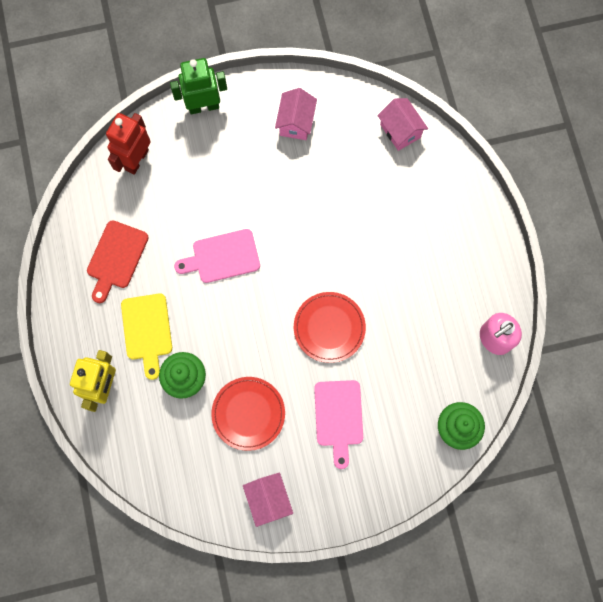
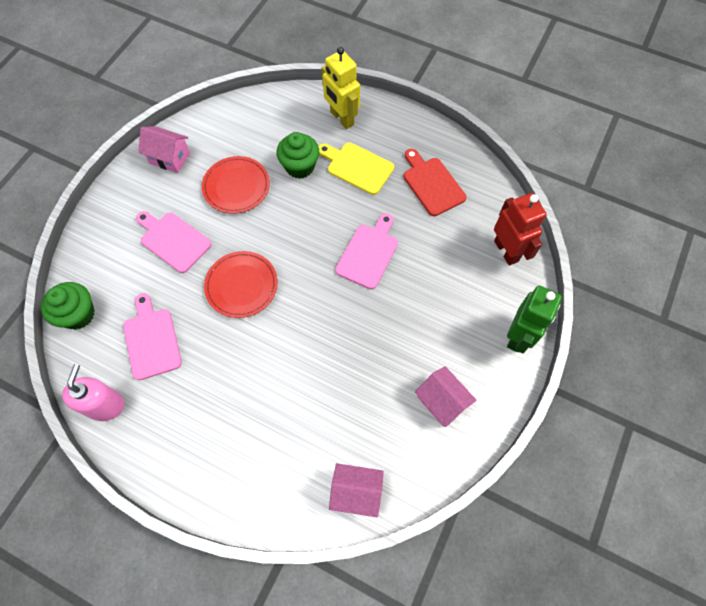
camera: 130 degrees right, 10 degrees down
(425, 353) = (151, 340): none -> pink cutting board

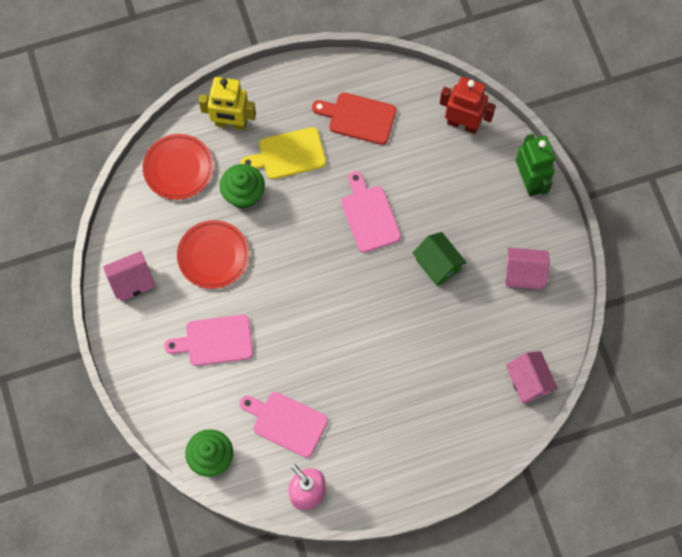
camera: 45 degrees left, 5 degrees up
(241, 285) = (305, 325): red plate -> red plate (178, 168)
(356, 492) = (528, 382): pink house -> pink house turned 75 degrees counterclockwise
(381, 332) = (437, 265): none -> green house

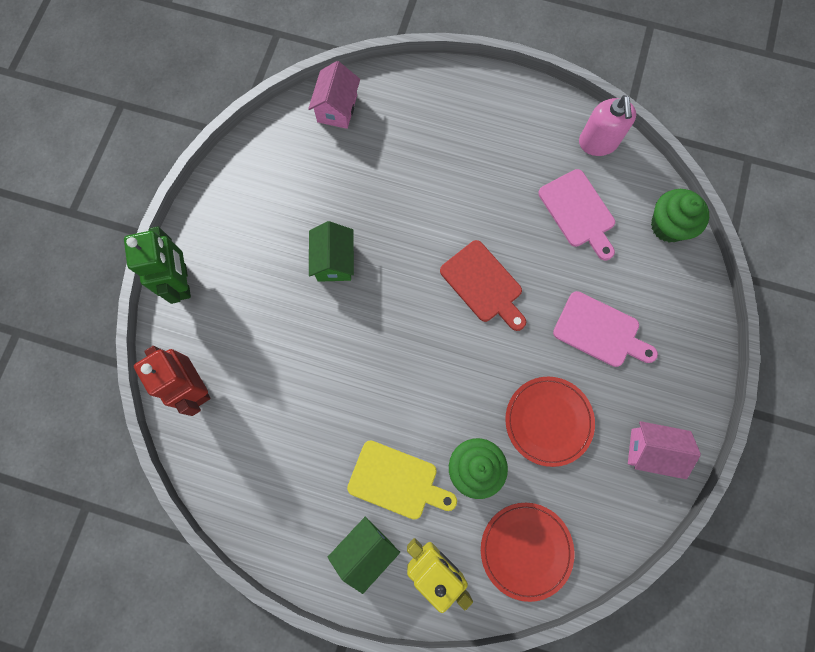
camera: 145 degrees left, 5 degrees up
(279, 104) = (365, 550): none -> green house
(358, 118) = (294, 471): red cutting board -> red cutting board (483, 284)
(369, 215) = (362, 354): pink cutting board -> none
(523, 274) = (263, 200): pink house -> none
(529, 181) = (182, 282): green robot -> green robot turned 150 degrees clockwise

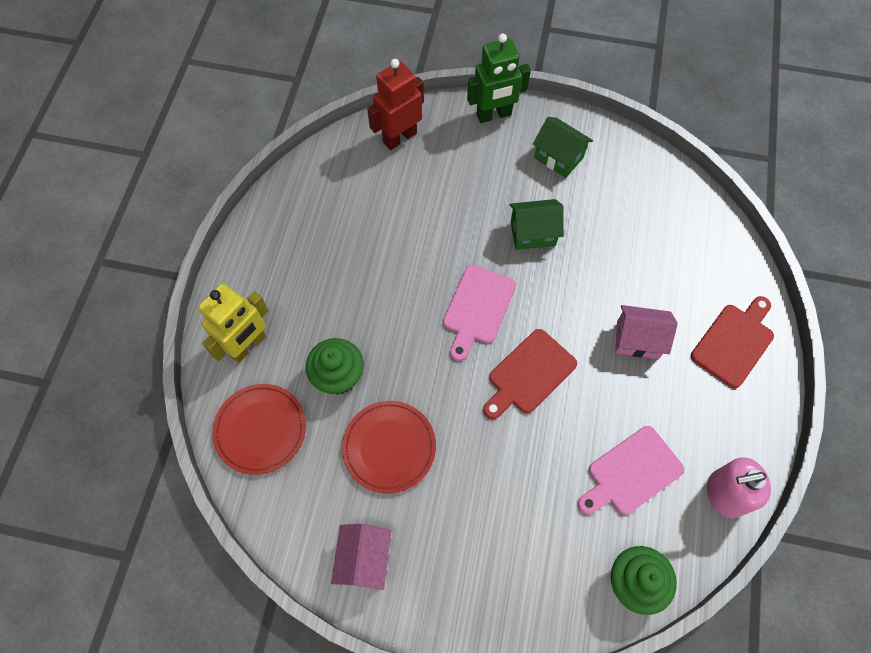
camera: 85 degrees right, 10 degrees down
(337, 108) = (698, 219): pink house -> pink house (637, 340)
(365, 550) = (261, 286): green house -> green house (558, 157)
(397, 481) = (323, 307): yellow cutting board -> none
(464, 106) = (734, 342): none -> red cutting board
(600, 331) = (492, 500): pink cutting board -> pink cutting board (477, 308)

